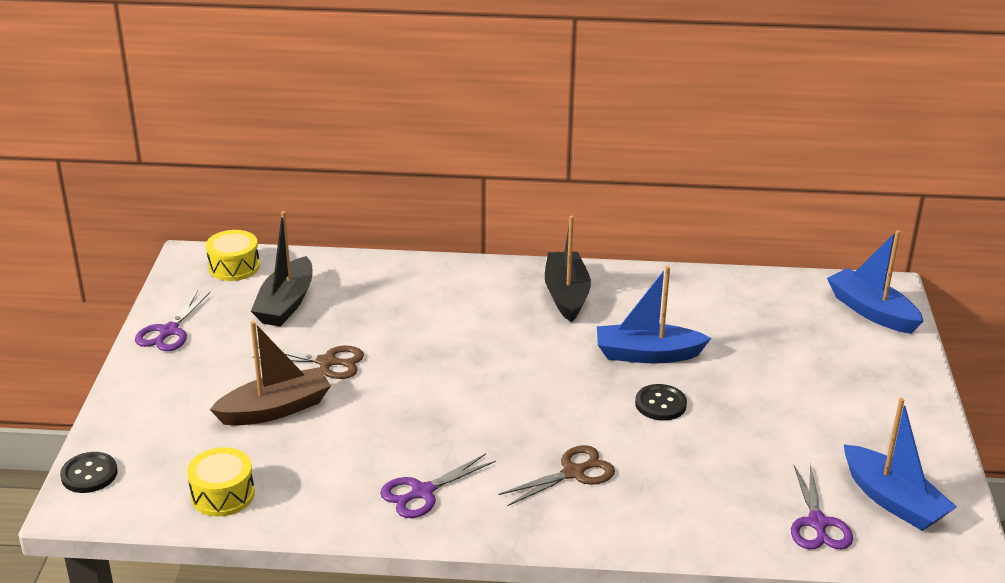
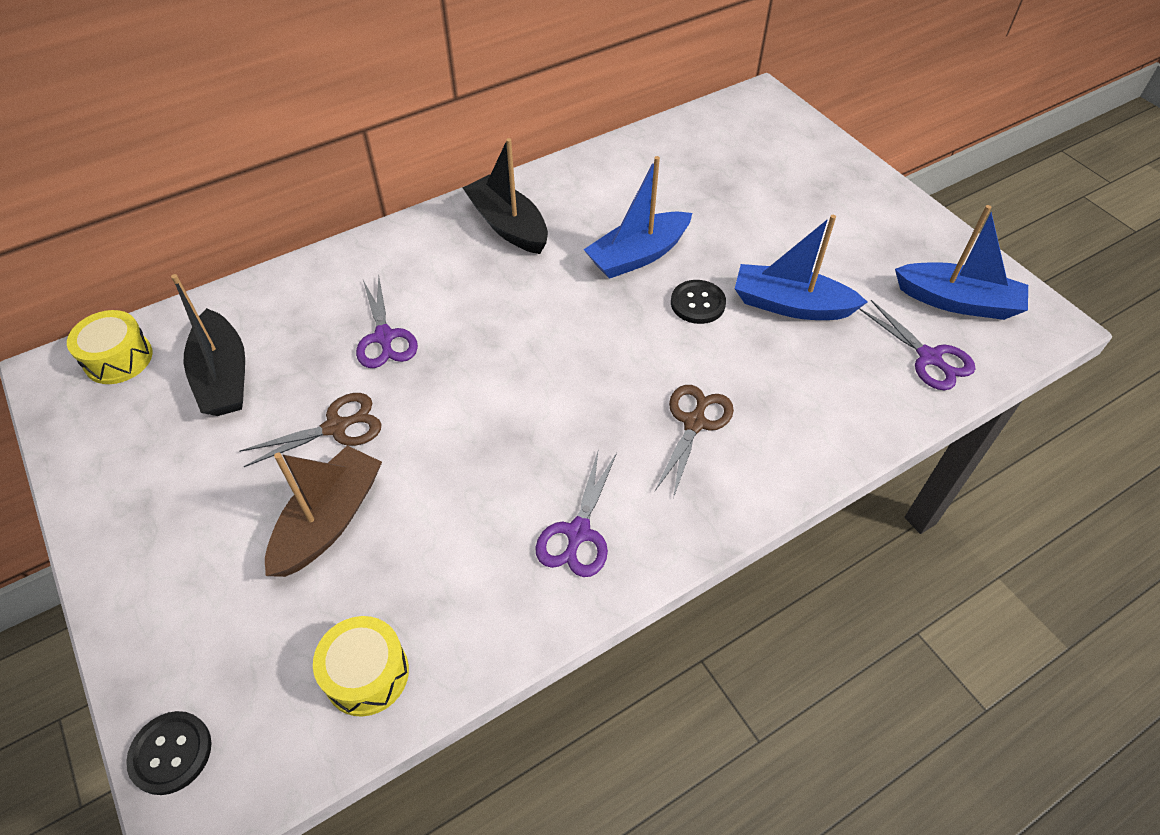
camera: 35 degrees left, 20 degrees up
(169, 331) = (107, 486): purple scissors -> purple scissors (384, 337)
(871, 311) = (770, 124): blue boat -> blue boat (790, 305)

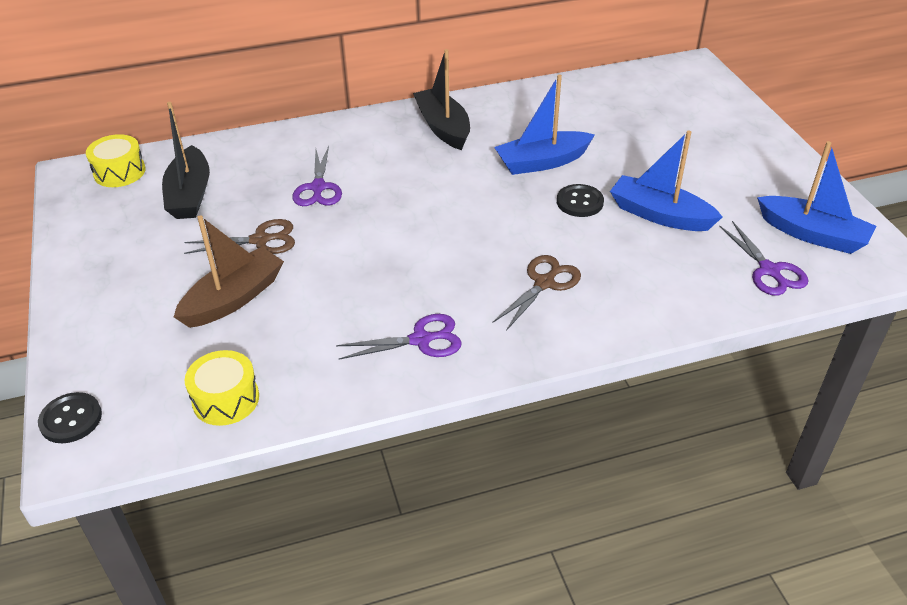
camera: 15 degrees right, 10 degrees down
(578, 533) = (420, 340): purple scissors -> purple scissors turned 135 degrees counterclockwise

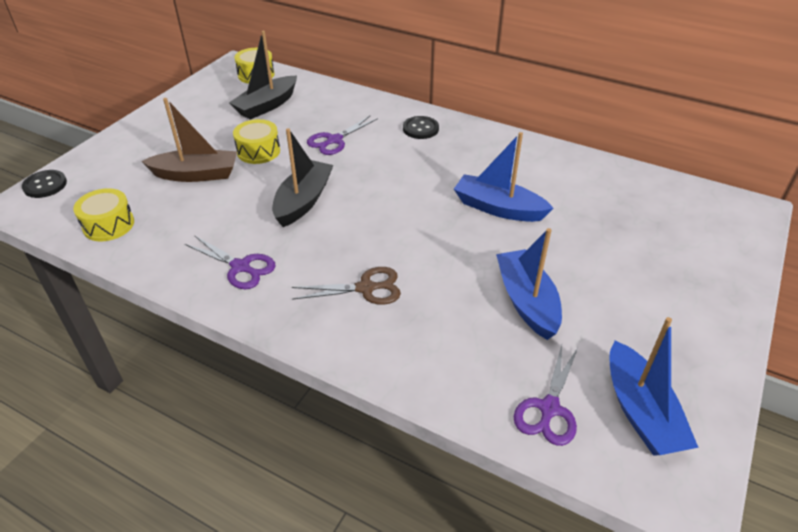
camera: 45 degrees right, 0 degrees up
(260, 240) = (258, 151): brown scissors -> yellow drum
(443, 127) = (467, 146): black boat -> black boat (303, 201)
(579, 202) = (480, 252): black button -> black button (420, 129)

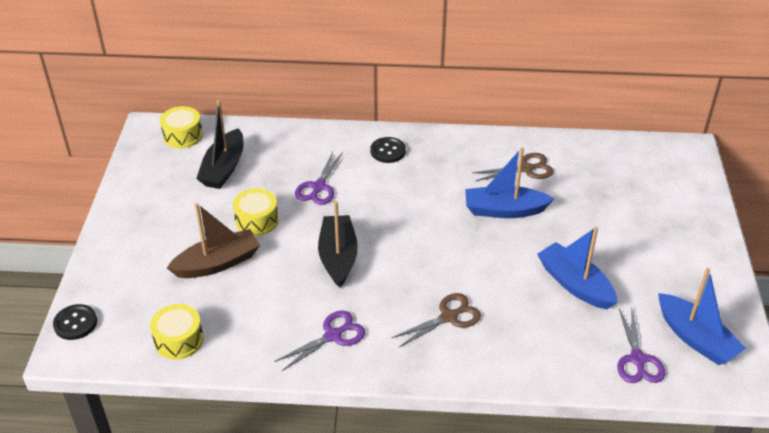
camera: 25 degrees left, 0 degrees up
(240, 267) = (333, 336): purple scissors -> purple scissors turned 45 degrees counterclockwise
(548, 178) = (525, 169): none -> brown scissors

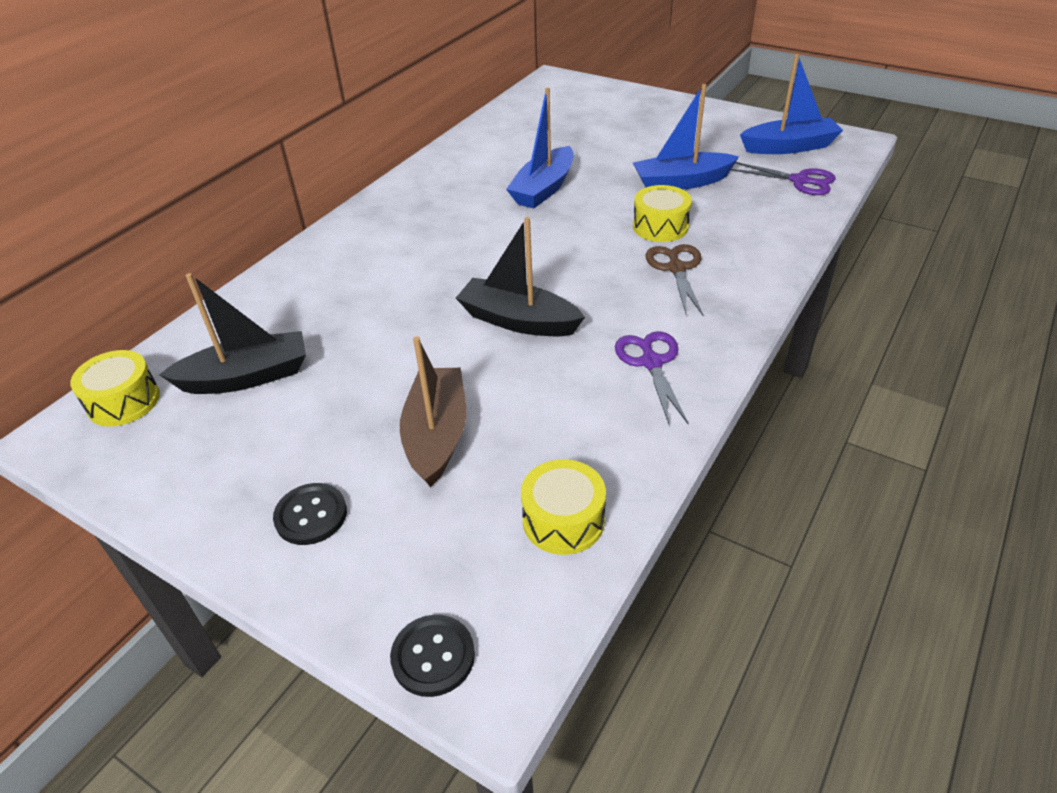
camera: 60 degrees left, 0 degrees up
(224, 168) = (246, 377): black boat -> black boat turned 60 degrees counterclockwise
(257, 220) = (386, 373): yellow drum -> yellow drum (660, 226)
(319, 187) = (377, 301): purple scissors -> none
(388, 151) = (371, 233): black button -> black button (311, 515)
(525, 169) = (495, 159): brown scissors -> none

